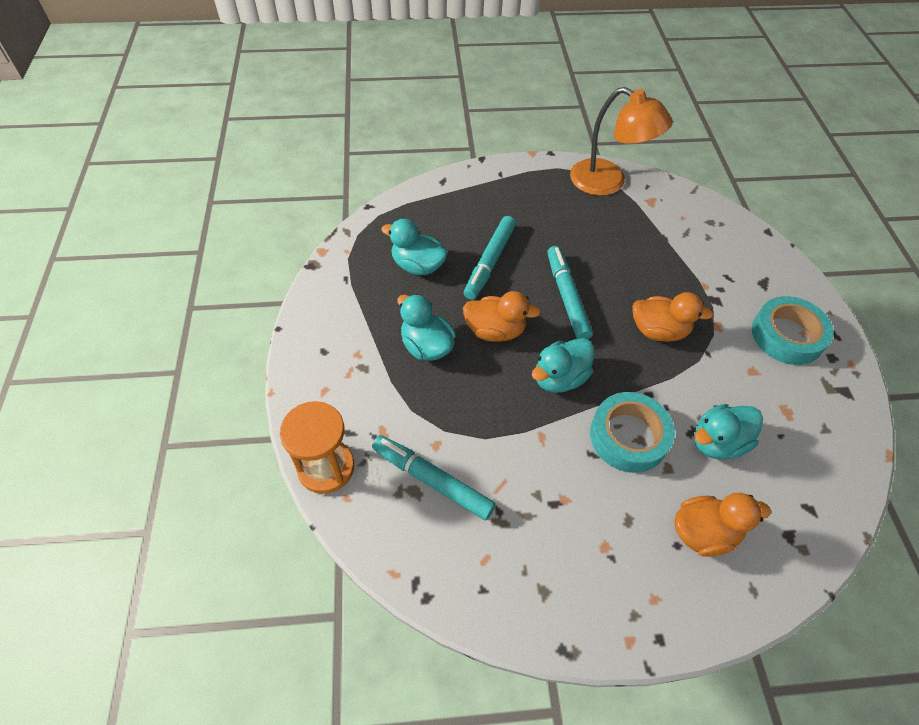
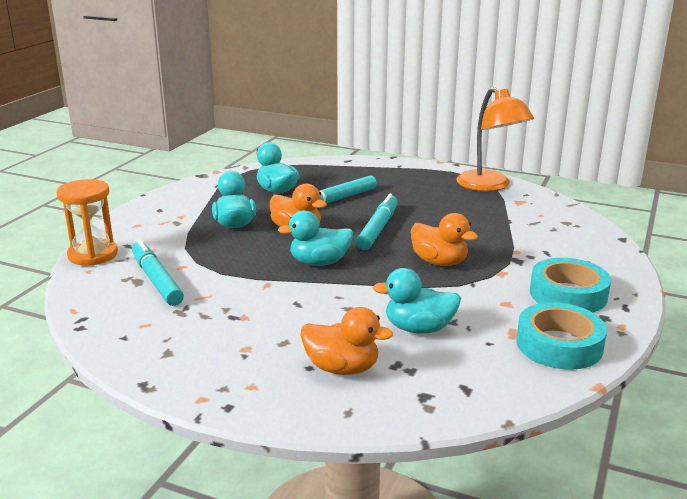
camera: 30 degrees right, 30 degrees down
(628, 436) = (340, 304): turquoise tape -> turquoise tape (559, 345)

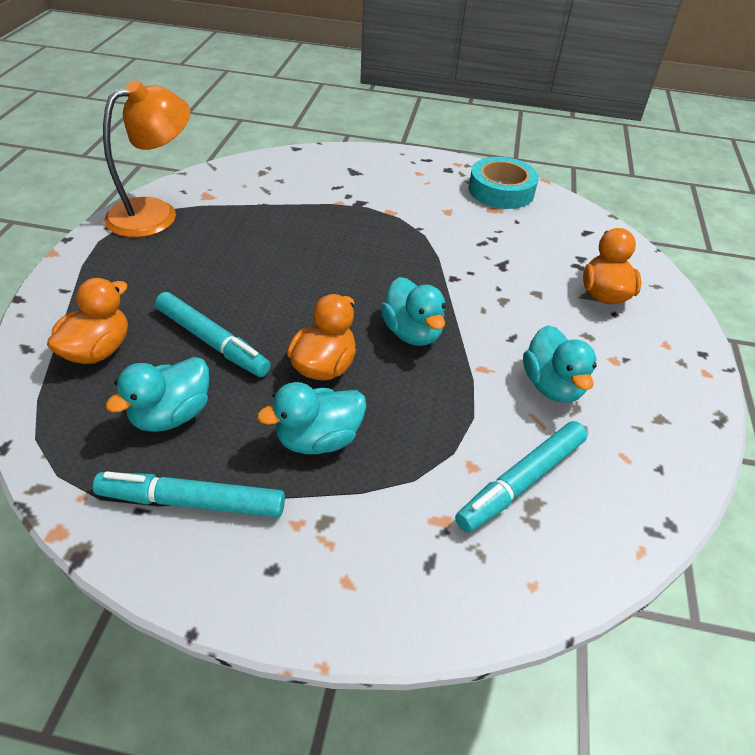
camera: 105 degrees left, 20 degrees up
(93, 255) = (481, 604): orange hourglass -> none
(377, 229) = (305, 294): turquoise marker -> turquoise marker (192, 502)
(419, 328) = (516, 256): turquoise duck -> turquoise duck (552, 385)
(439, 262) = (380, 247): orange duck -> orange duck (98, 350)
(568, 294) = (417, 181): turquoise tape -> none

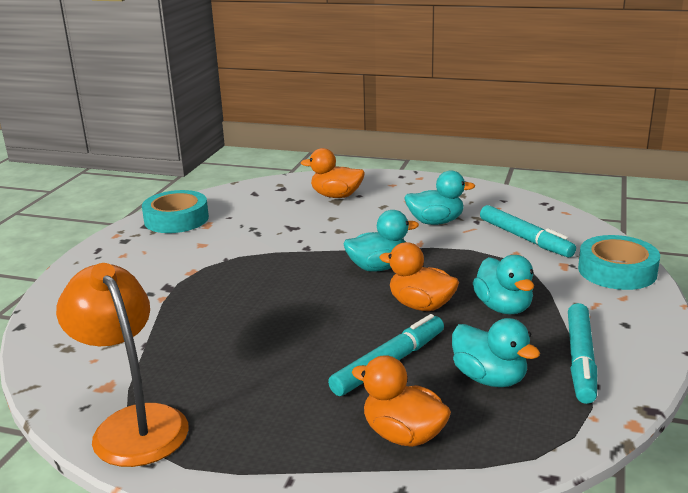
camera: 80 degrees left, 20 degrees down
(430, 590) = (617, 271): none -> turquoise tape

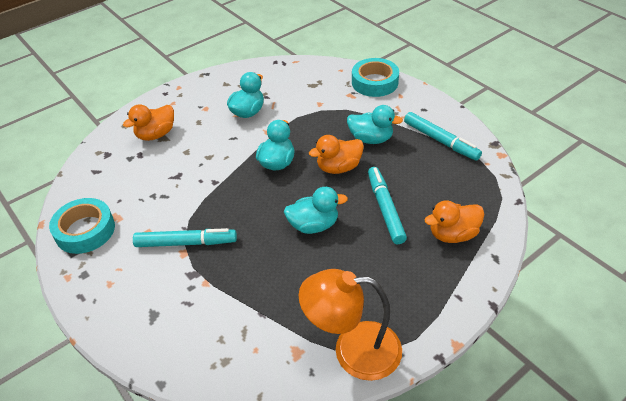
camera: 55 degrees left, 20 degrees up
(489, 378) = (430, 179): turquoise duck -> turquoise duck (313, 225)
(525, 238) = (308, 91): turquoise marker -> turquoise marker (186, 243)

